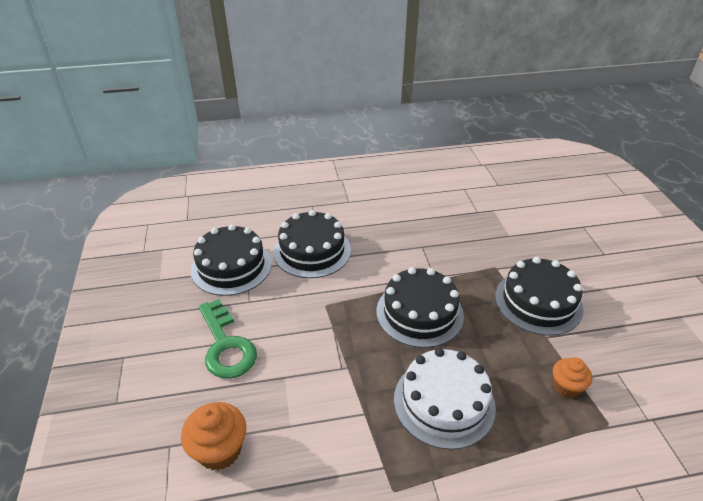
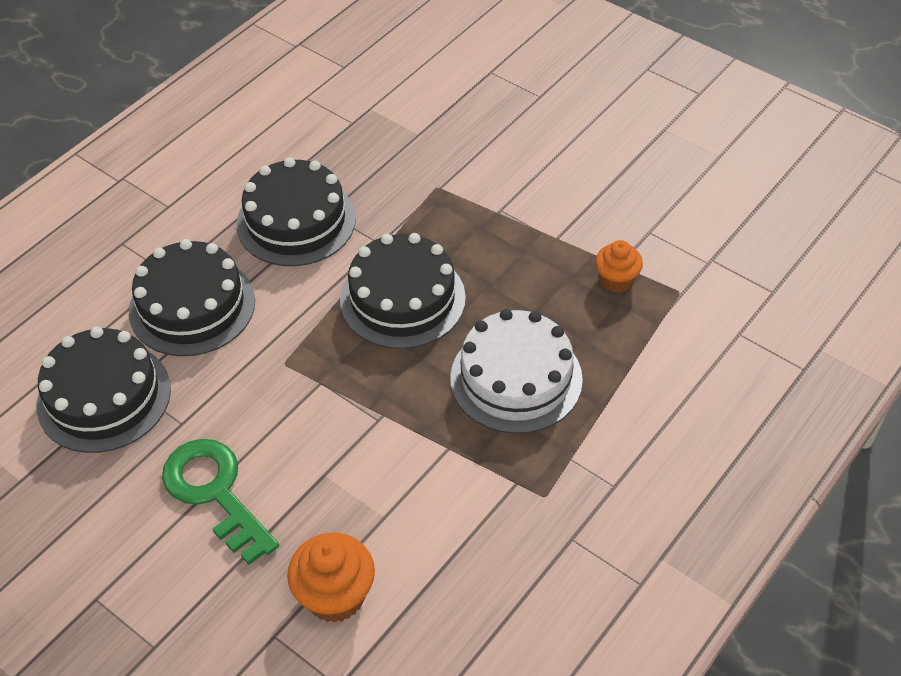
camera: 40 degrees left, 10 degrees up
(226, 346) = (215, 492): green key -> green key turned 150 degrees counterclockwise
(538, 302) = (517, 202): black cake -> black cake (296, 221)

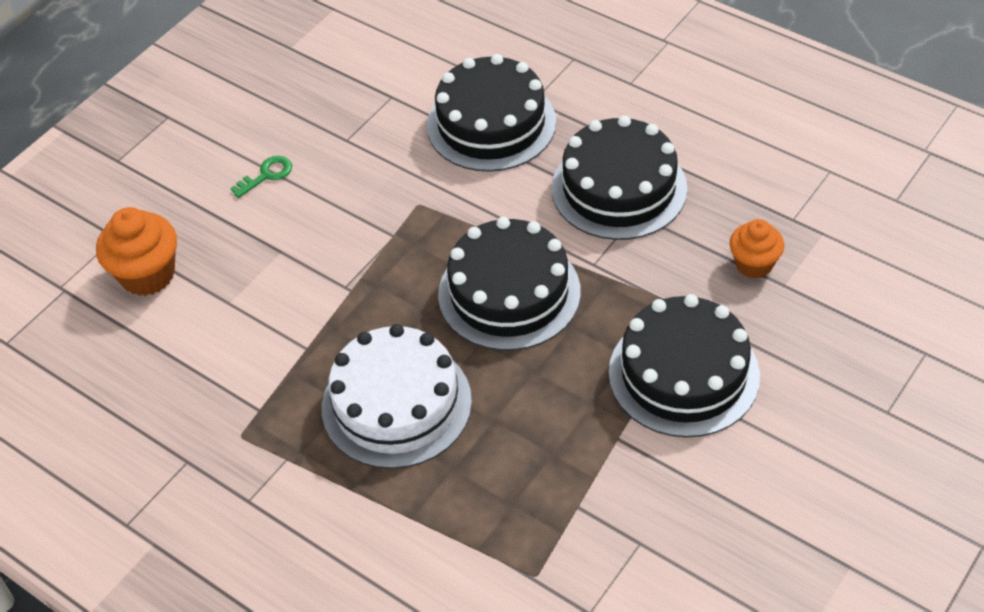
camera: 90 degrees right, 0 degrees up
(104, 397) = (378, 82): black cake -> black cake (683, 374)
(215, 492) = (267, 175): green key -> green key, size x0.45
(616, 280) = (550, 504): orange cupcake -> orange cupcake (754, 264)

